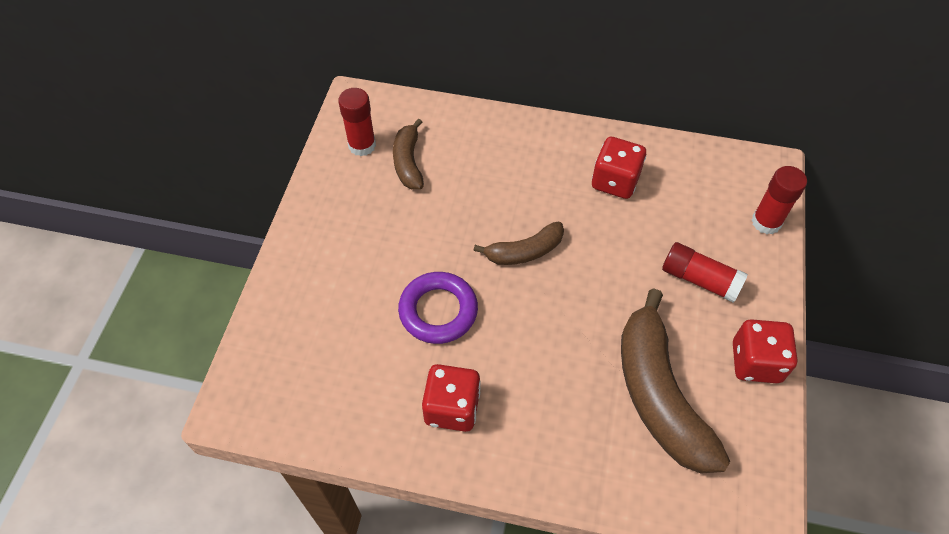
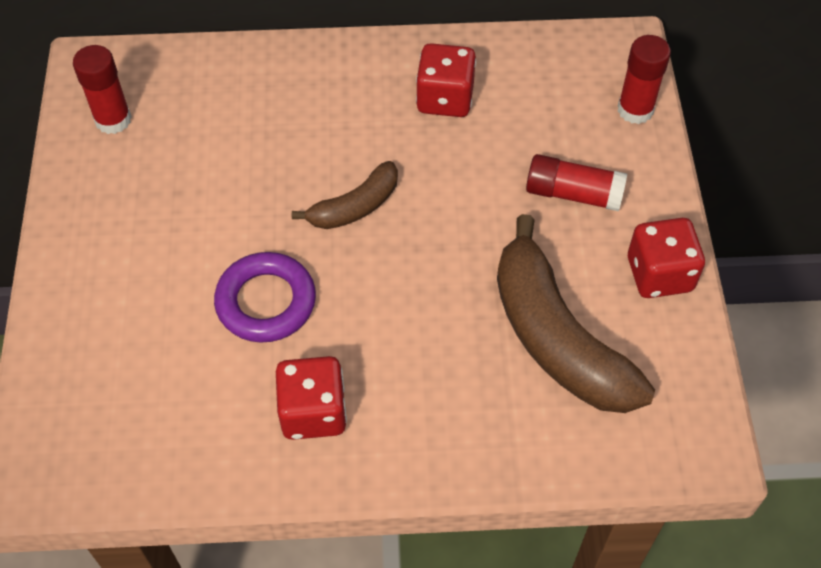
camera: 15 degrees left, 0 degrees up
(408, 162) = (179, 128): brown banana -> none

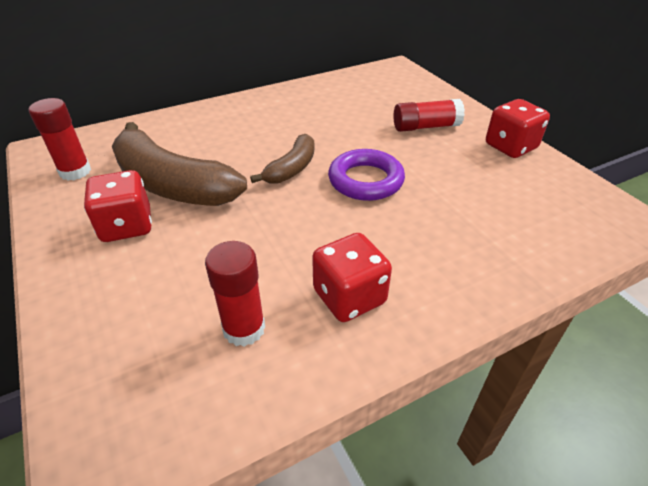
camera: 25 degrees left, 15 degrees down
(266, 302) = (261, 239): purple ring -> purple ring (365, 180)
(445, 99) = (312, 107): red dice -> red dice (127, 226)
(556, 337) = (483, 194): brown banana -> brown banana (172, 184)
(635, 110) = (425, 87): red glue stick -> red glue stick (244, 329)

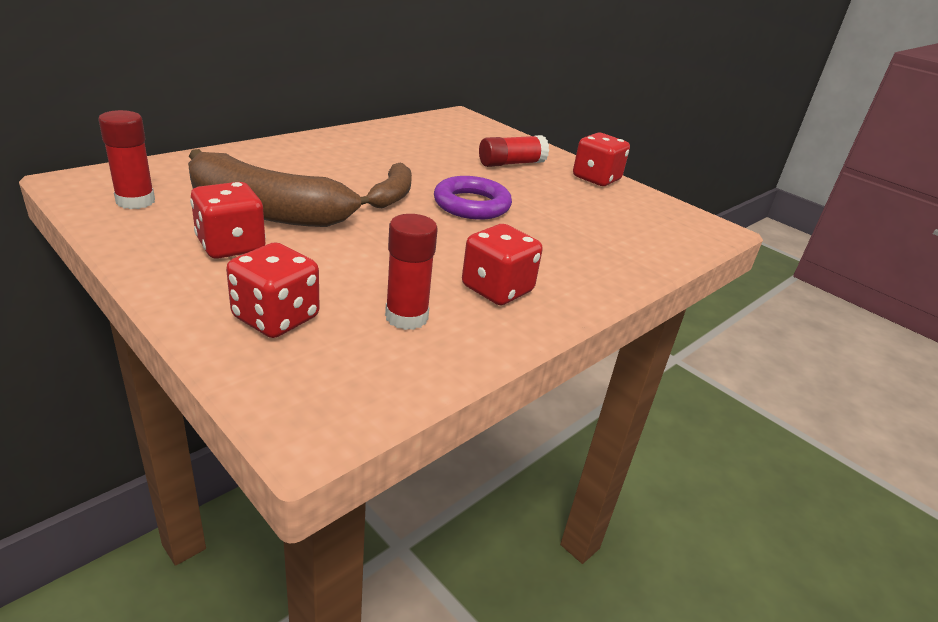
camera: 20 degrees left, 10 degrees down
(125, 319) = (276, 318): none -> red dice

